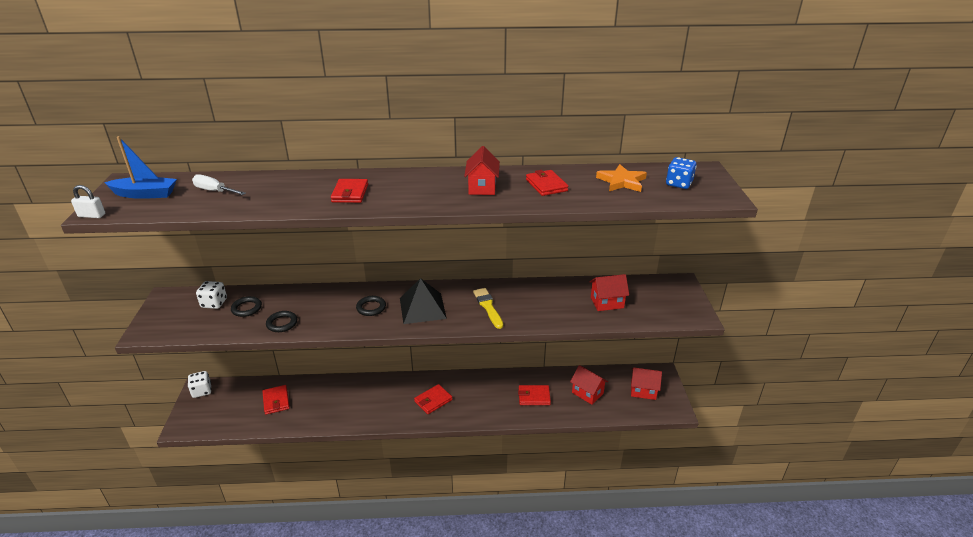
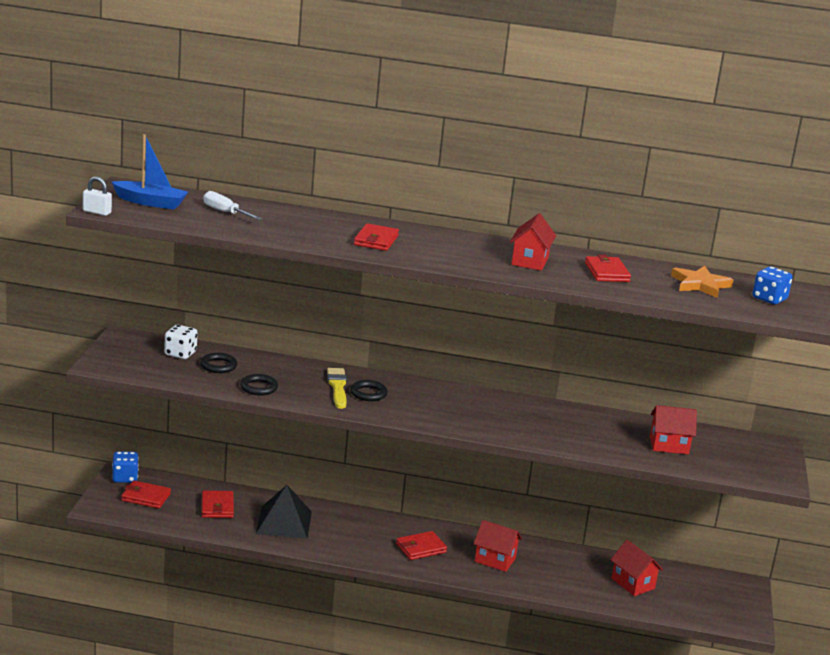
camera: 10 degrees right, 10 degrees down
(202, 391) = (125, 478): white dice -> blue dice
(422, 308) = (432, 406): black pyramid -> black pyramid (284, 522)
(488, 307) = (514, 420): yellow brush -> yellow brush (337, 387)
(534, 397) = (557, 572): red wallet -> red wallet (146, 497)
(643, 391) = (712, 597): red house -> red house (495, 560)

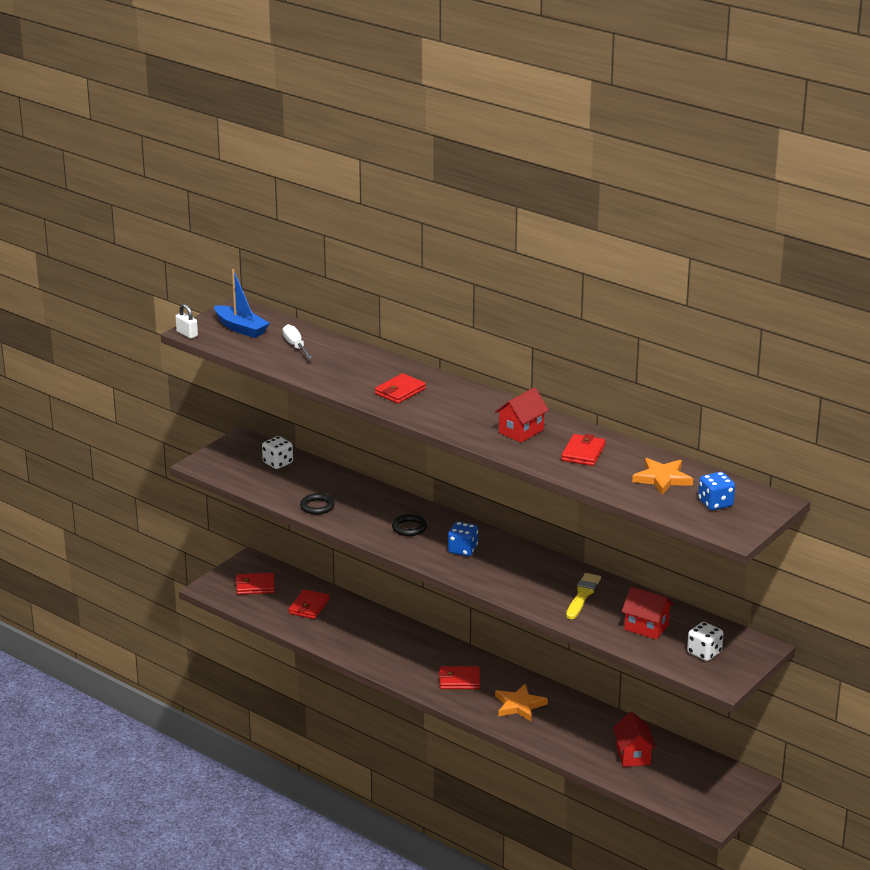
camera: 30 degrees right, 5 degrees up
(125, 478) = (250, 565): blue dice -> blue dice (462, 550)
(146, 497) = (255, 586): red wallet -> red wallet turned 45 degrees counterclockwise
(218, 366) = (300, 480): black ring -> none
(284, 522) = (356, 632): black pyramid -> none
(337, 387) = (387, 517): yellow brush -> yellow brush (582, 595)
(495, 560) = (519, 705): red house -> orange star
(739, 458) = (704, 653): none -> white dice

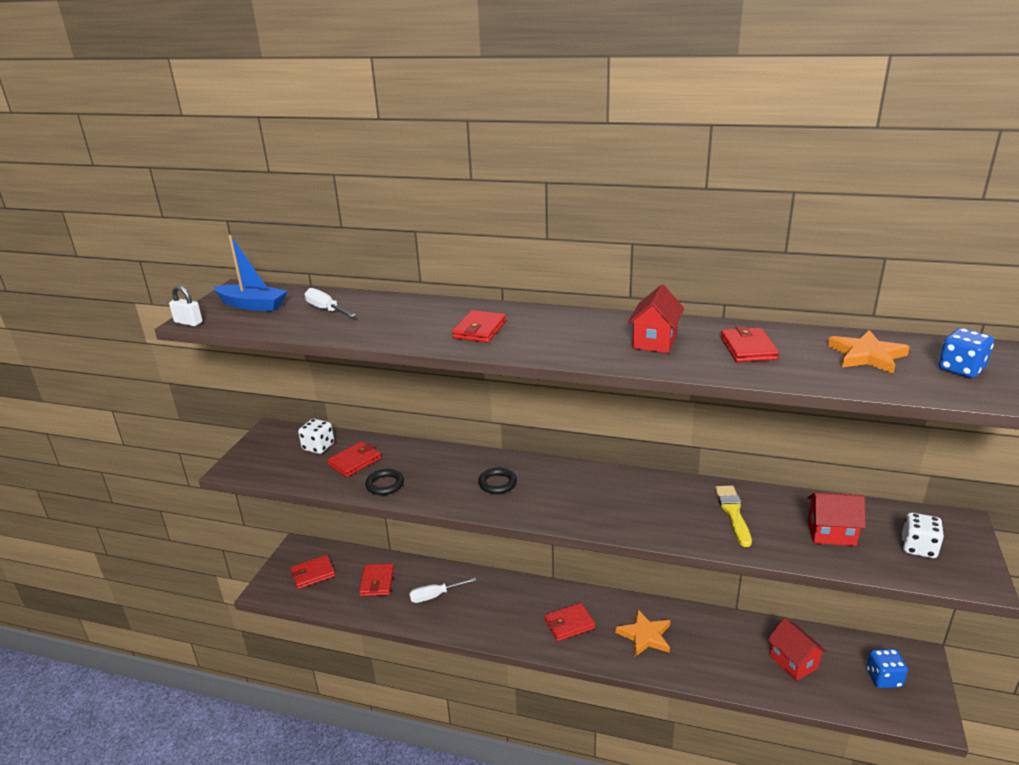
camera: 20 degrees left, 0 degrees up
(302, 482) = (355, 461): none -> red wallet
(354, 630) = (435, 596): none -> white screwdriver
(462, 550) = (570, 494): blue dice -> blue dice (883, 678)

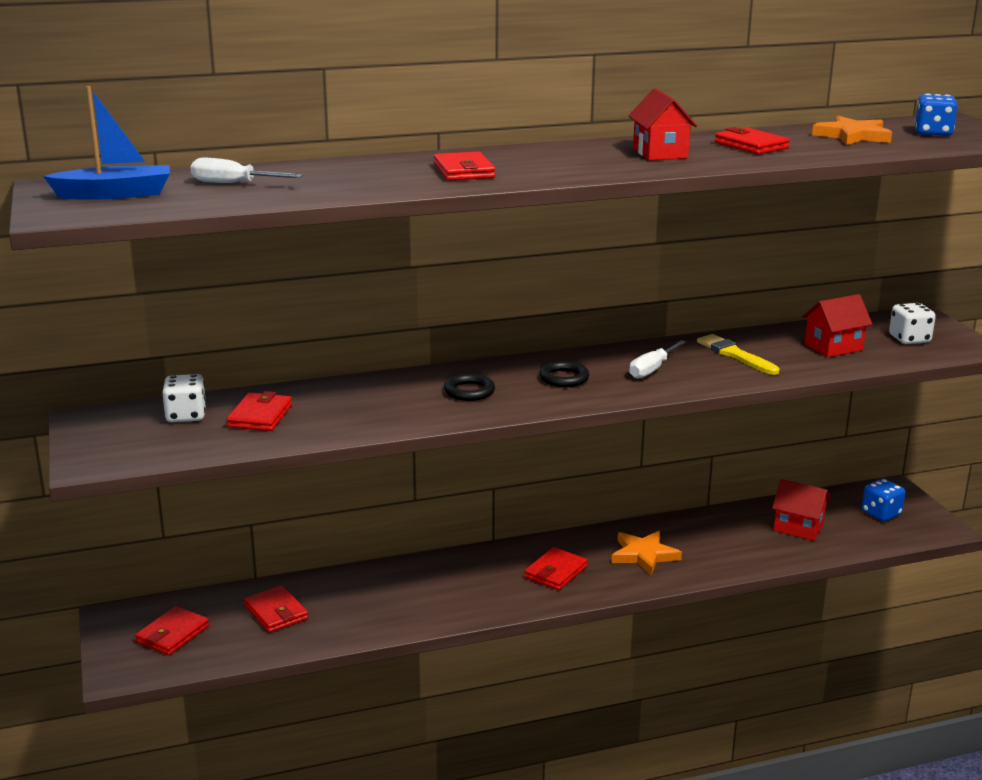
camera: 35 degrees left, 5 degrees down
(188, 322) = (53, 220): white padlock -> none
(385, 485) = (333, 425): black ring -> black ring (564, 378)
(435, 596) = (369, 600): white screwdriver -> white screwdriver (652, 369)

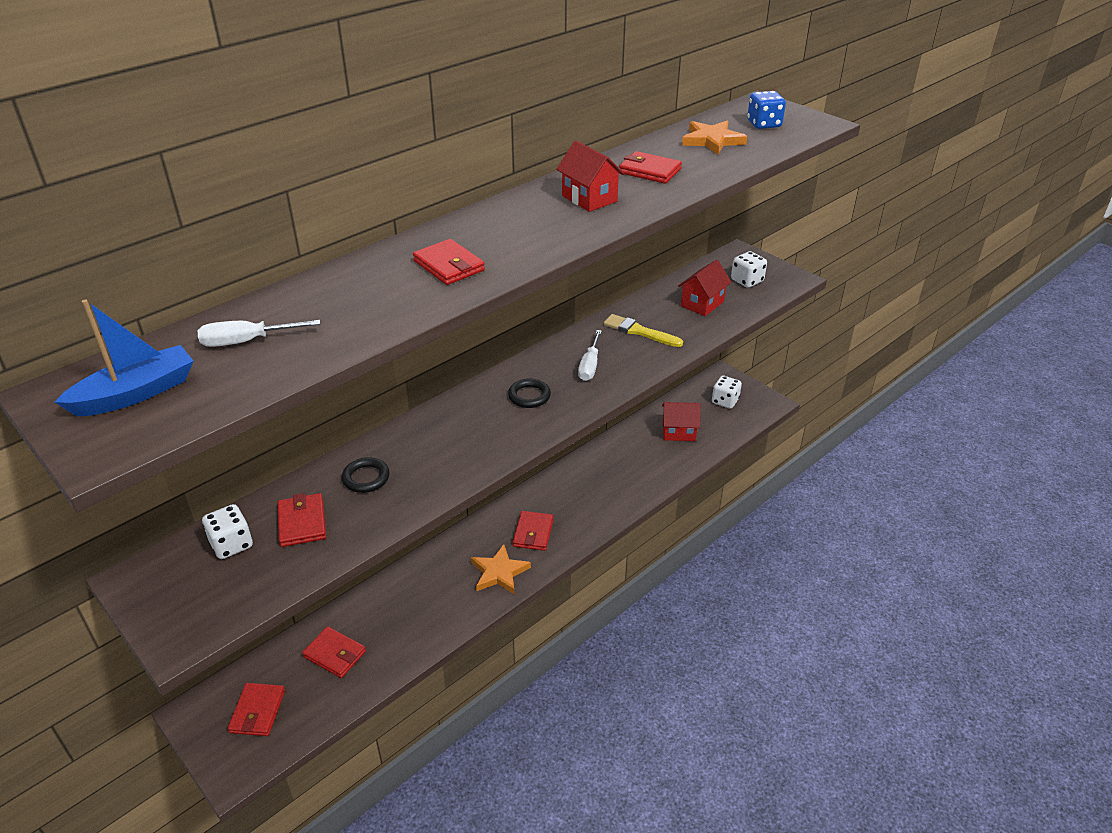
camera: 25 degrees left, 15 degrees up
(469, 391) = (464, 435): black ring -> black ring (366, 478)
(644, 555) = (587, 494): orange star -> orange star (499, 572)
(881, 513) = (725, 401): blue dice -> white dice

